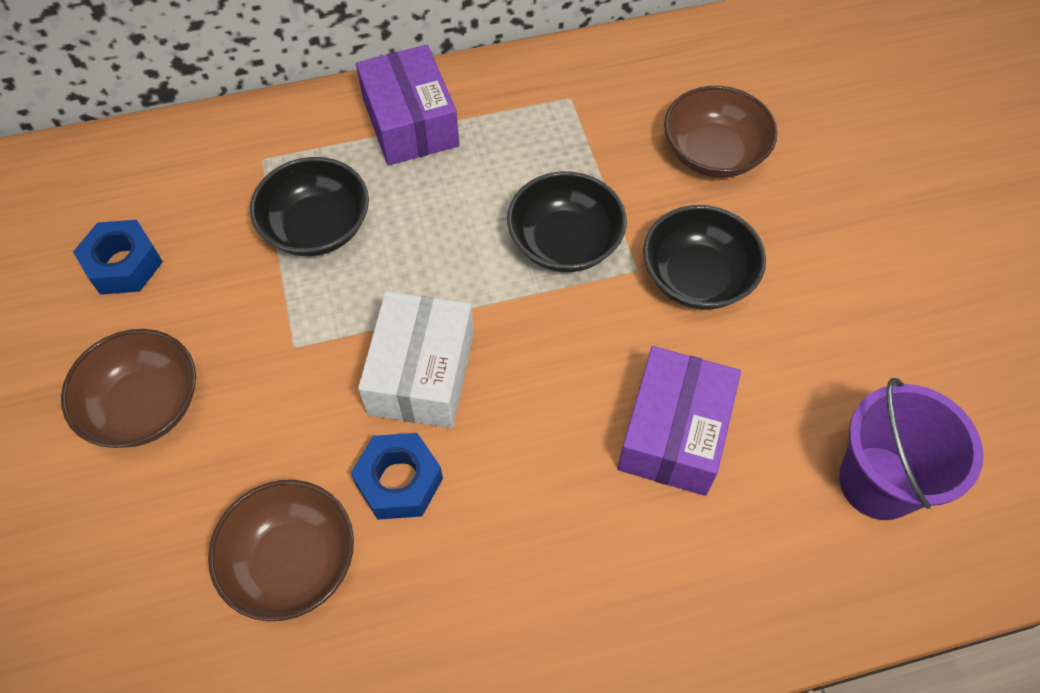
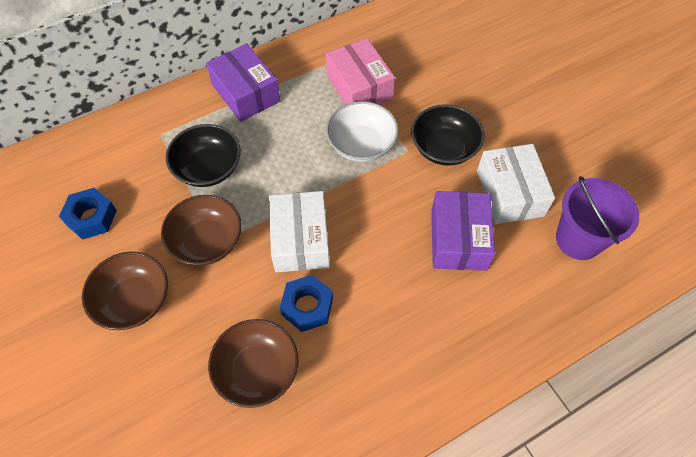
camera: 15 degrees left, 0 degrees up
(565, 242) = (361, 144): black bowl -> white bowl
(590, 149) = (359, 87): none -> pink box
(713, 153) = (431, 75): brown bowl -> brown bowl (207, 241)
(784, 377) = (509, 193): none -> white box

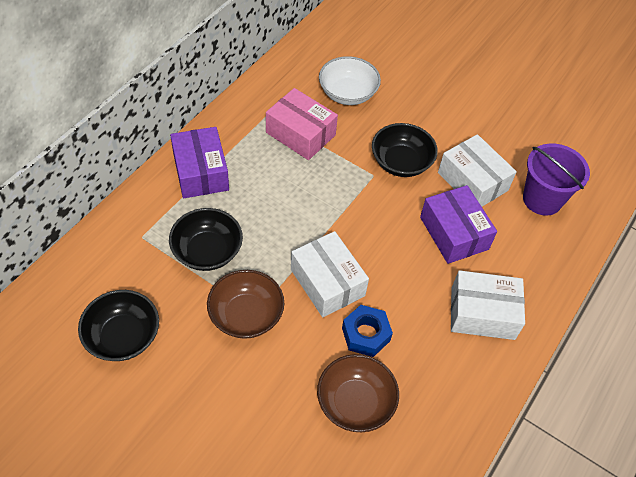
camera: 30 degrees left, 5 degrees down
(91, 218) = (123, 336): blue nut -> black bowl
(134, 300) = (211, 391): brown bowl -> none
(246, 93) = (201, 172): purple box -> purple box turned 45 degrees clockwise
(361, 144) = (331, 183): white bowl -> white bowl (347, 93)
(440, 335) = (482, 313): none -> white box

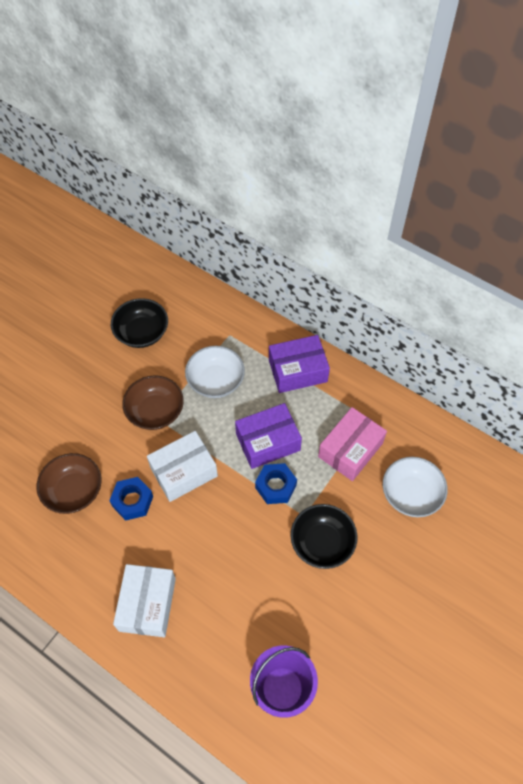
camera: 95 degrees right, 5 degrees up
(207, 251) = (215, 381): black bowl -> white bowl
(343, 197) = (275, 486): none -> blue nut
(454, 233) = (236, 587): purple box -> purple box (268, 442)
(472, 181) = (302, 614): white box -> none

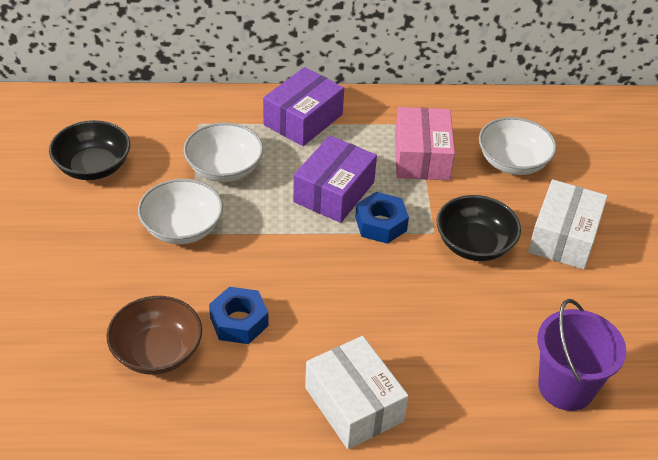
camera: 40 degrees left, 15 degrees down
(155, 411) = (182, 228): brown bowl -> white bowl
(184, 472) = (270, 264): white box -> white box (563, 237)

